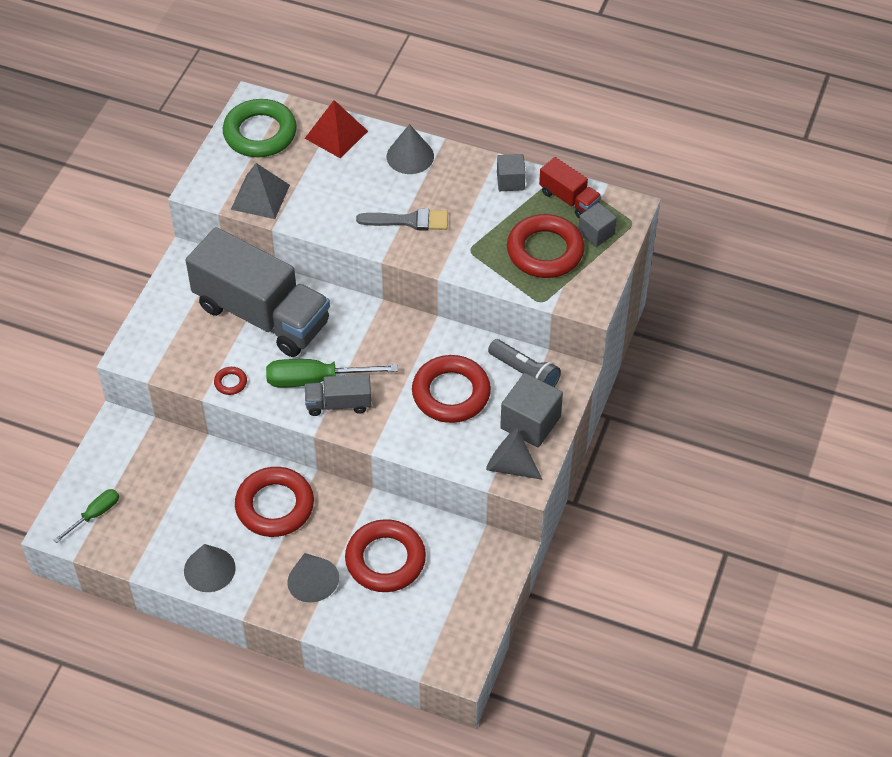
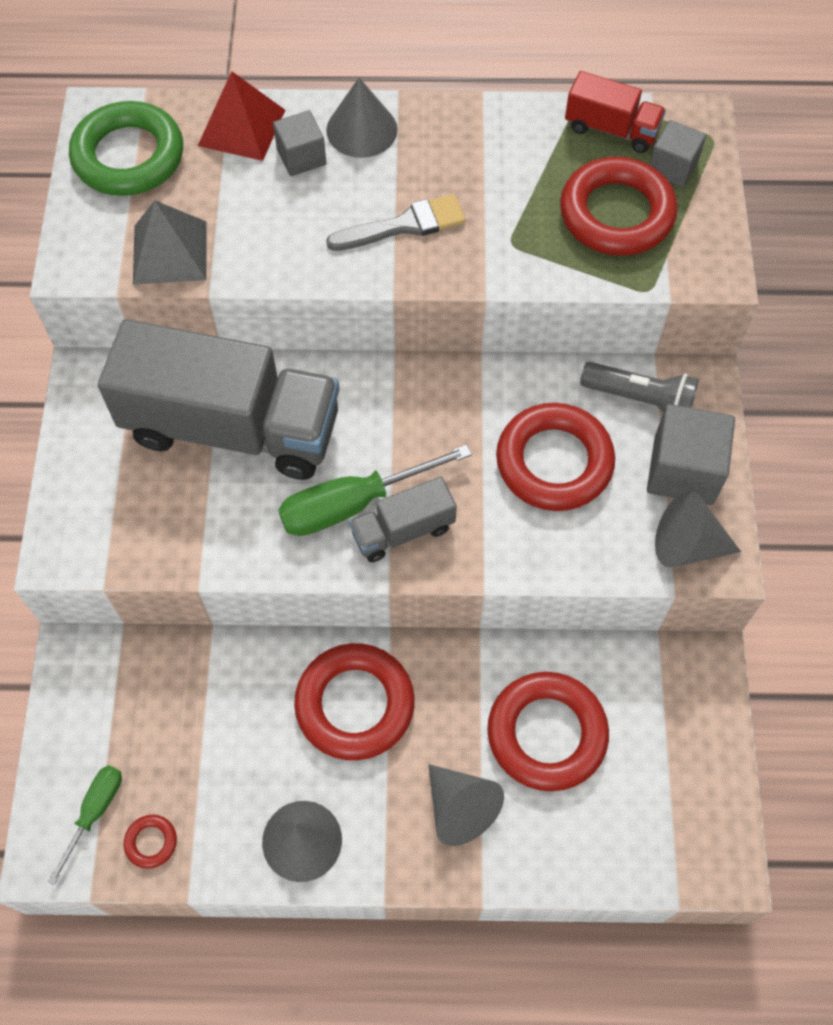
camera: 20 degrees left, 10 degrees up
(230, 382) = (230, 549): red ring -> red ring (151, 842)
(510, 181) = (519, 126): grey cube -> grey cube (301, 157)

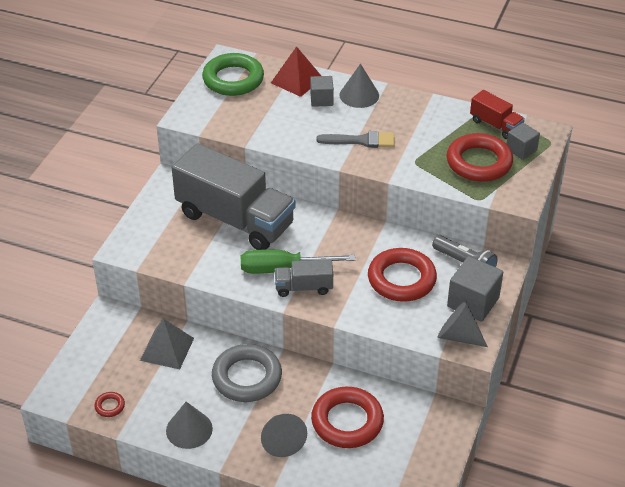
camera: 20 degrees right, 20 degrees down
(95, 812) = (87, 384): green screwdriver -> none
(169, 252) = (234, 124): grey pyramid -> grey pyramid (167, 349)
(355, 704) = (247, 377): red ring -> grey ring

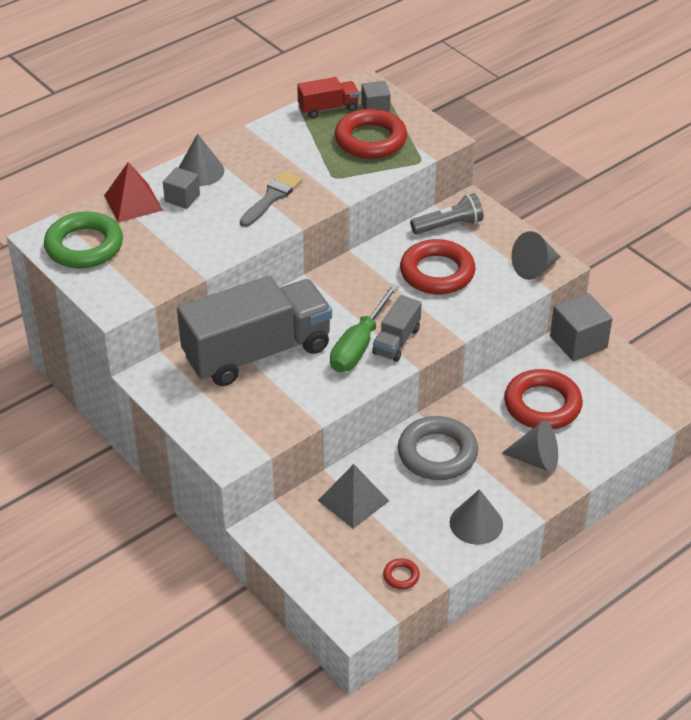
camera: 60 degrees left, 0 degrees up
(473, 302) = (500, 241): grey cube -> grey cube (578, 342)

